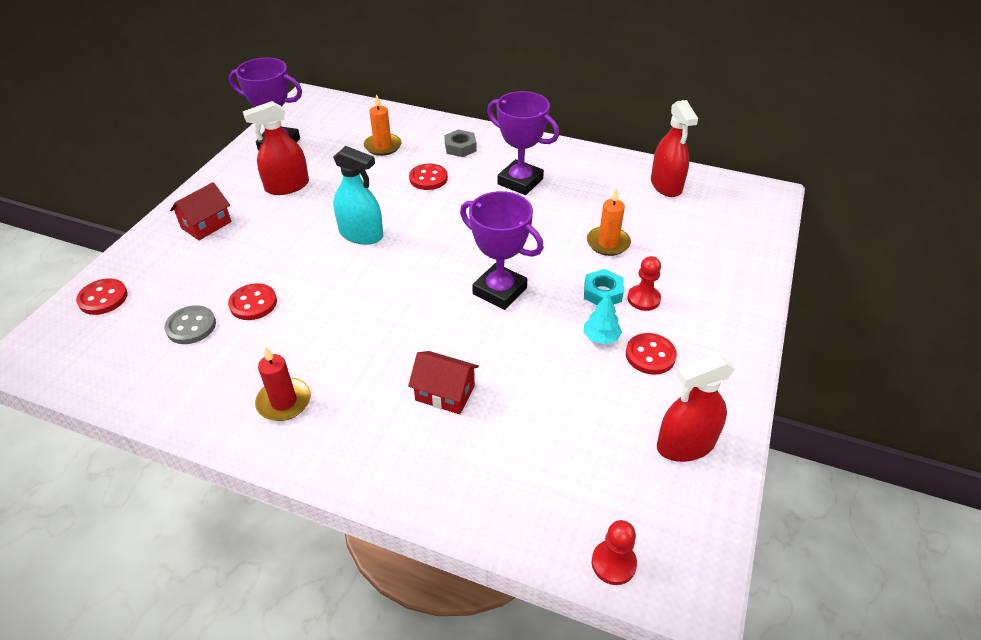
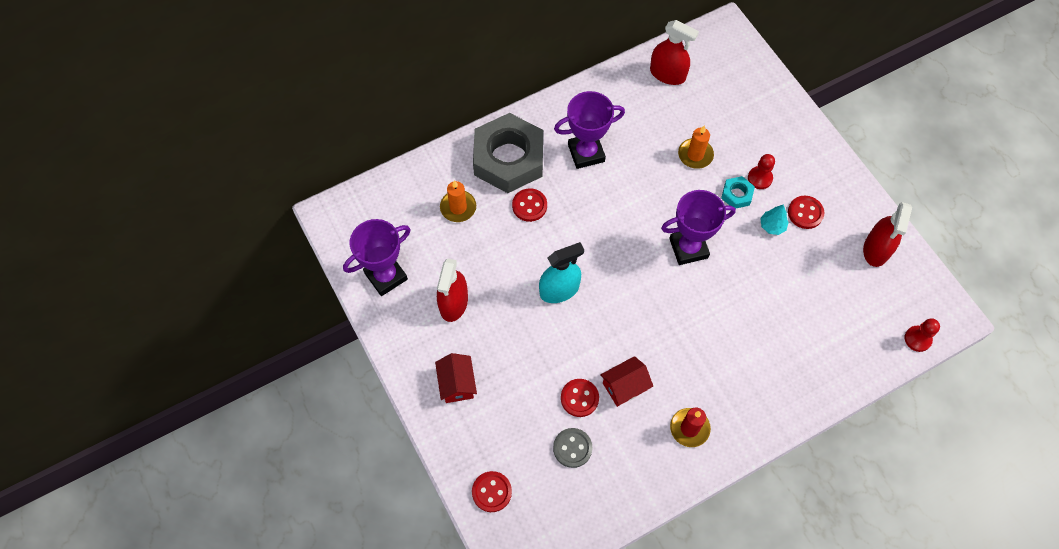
camera: 50 degrees left, 20 degrees up
(445, 393) = (751, 338): red house -> red house (624, 386)
(460, 147) = (508, 159): grey nut -> grey nut, size x2.40

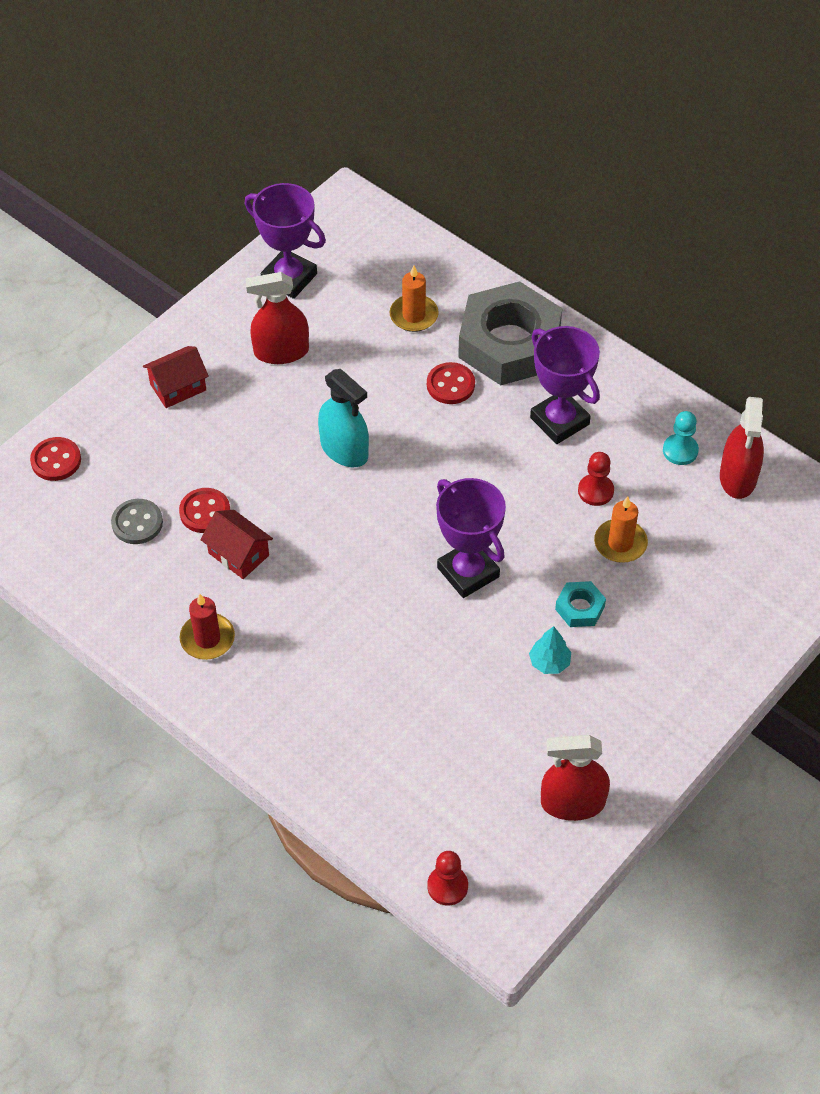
camera: 70 degrees right, 10 degrees down
(636, 96) = (680, 450): none -> turquoise pawn
(760, 178) = (621, 629): red pawn -> red pawn (595, 491)
(805, 213) = (590, 698): red button -> none

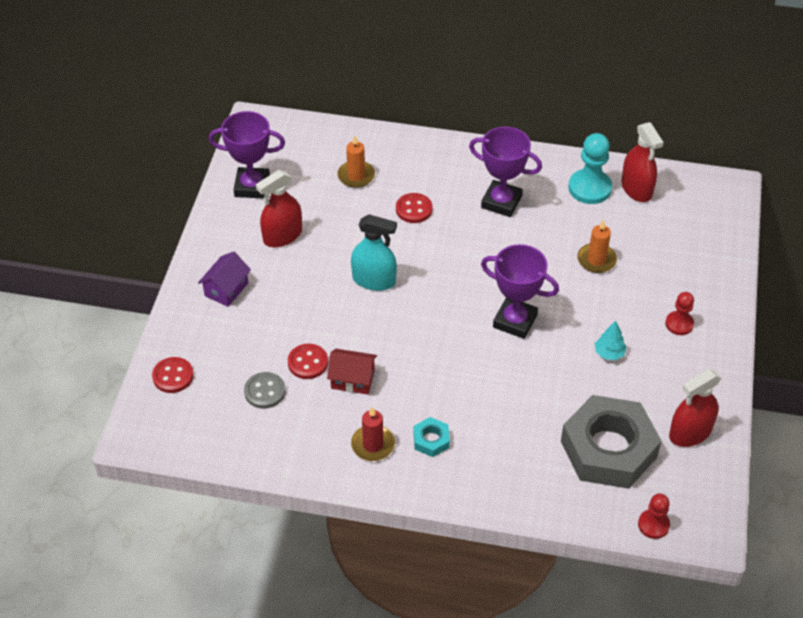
camera: 30 degrees left, 5 degrees down
(178, 387) = (226, 289): red house -> purple house
(509, 343) = (432, 168): grey nut -> grey nut (608, 449)
(580, 608) = (602, 311): turquoise nut -> turquoise nut (431, 440)
(595, 491) = (557, 235): red pawn -> red pawn (679, 324)
(680, 450) = (590, 188): turquoise pawn -> turquoise pawn, size x1.67

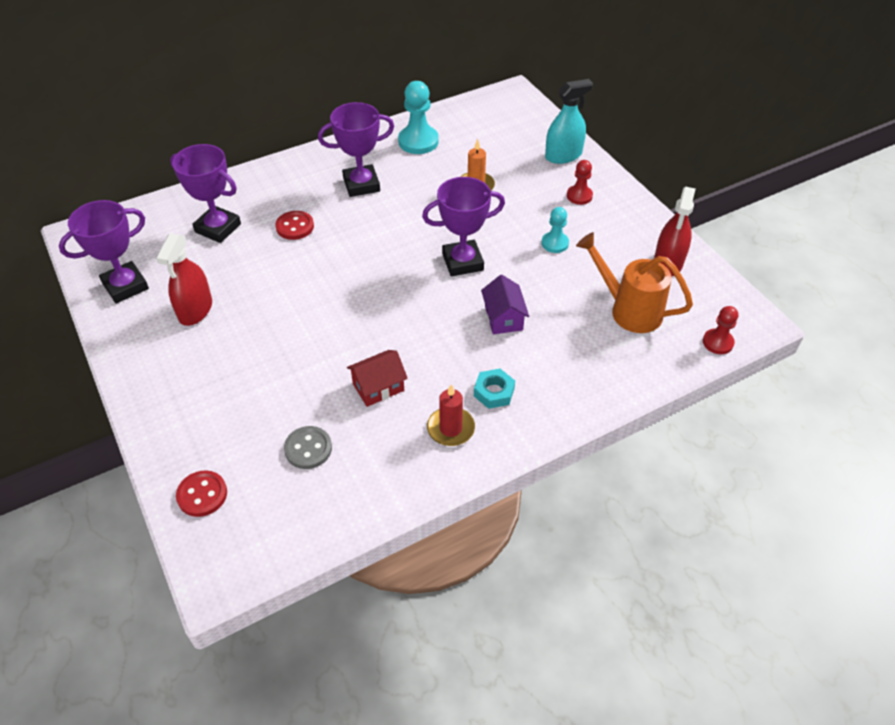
camera: 40 degrees left, 0 degrees up
(226, 289) = (183, 384): purple house -> purple house (503, 318)
(308, 362) = (324, 398): red button -> none
(356, 176) = (218, 228): orange candle -> purple trophy
(374, 280) = (316, 298): turquoise spray bottle -> turquoise spray bottle (563, 155)
(608, 449) = (629, 310): grey nut -> orange watering can
(609, 353) = (555, 243): turquoise tree -> turquoise pawn
(636, 189) = (452, 125): red spray bottle -> none

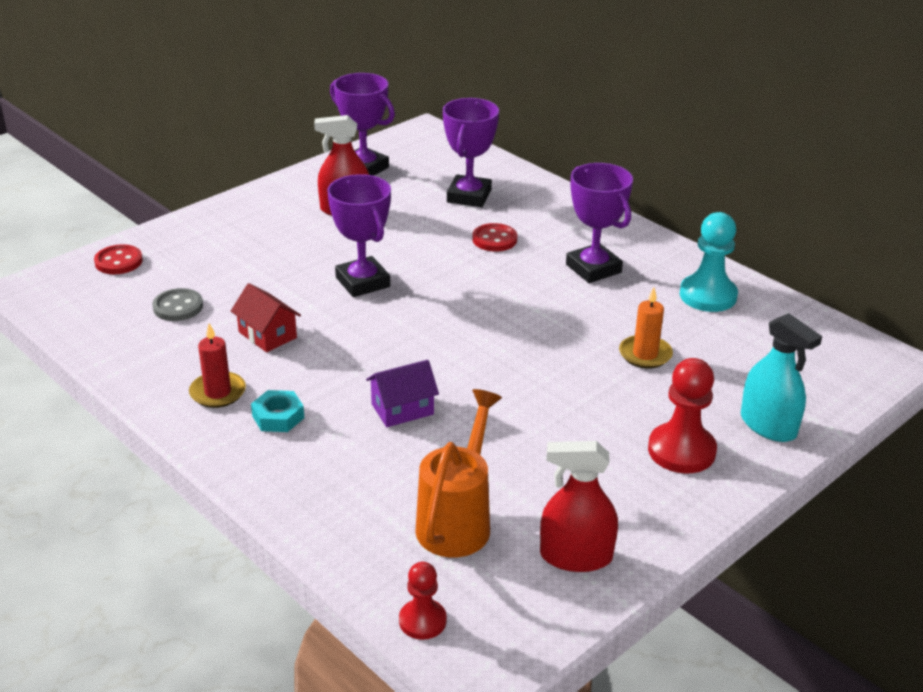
camera: 75 degrees right, 15 degrees down
(462, 262) = (490, 364): purple trophy -> purple trophy (362, 282)
(555, 243) = (564, 437): turquoise pawn -> none
(579, 196) = (681, 451): red pawn -> red pawn, size x1.67

